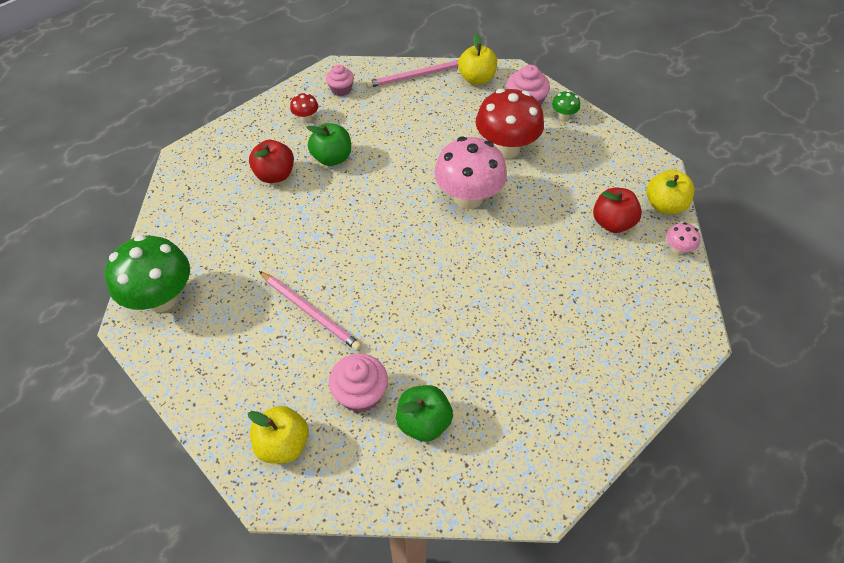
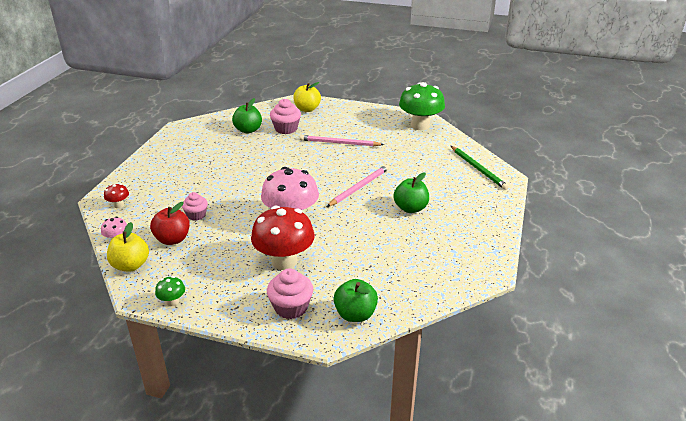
camera: 150 degrees right, 20 degrees down
(197, 180) = (478, 169): none -> green pencil
(275, 175) = (435, 187): red apple -> none
(306, 118) = (462, 225): red mushroom -> red mushroom (119, 205)
(341, 89) = (463, 256): pink cupcake -> pink cupcake (196, 215)
(416, 76) = (414, 294): pink pencil -> pink pencil (359, 187)
(476, 79) = (355, 314): yellow apple -> green apple
(563, 116) = (247, 309): green mushroom -> green mushroom (172, 302)

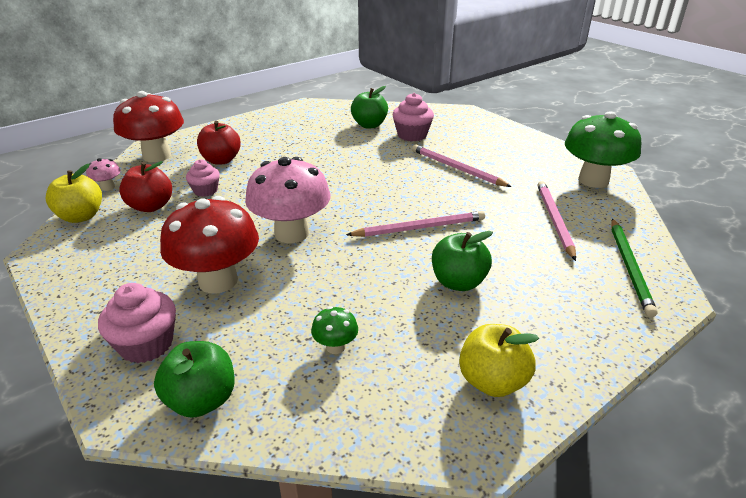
camera: 35 degrees right, 0 degrees up
(119, 205) = (157, 156): red mushroom -> red mushroom, size x2.29
(172, 302) = (55, 272): green mushroom -> green mushroom (335, 347)
(175, 191) = (221, 160): none -> red apple
(307, 109) = (461, 122): yellow apple -> yellow apple (492, 381)
(422, 156) = (554, 220): none -> pink pencil

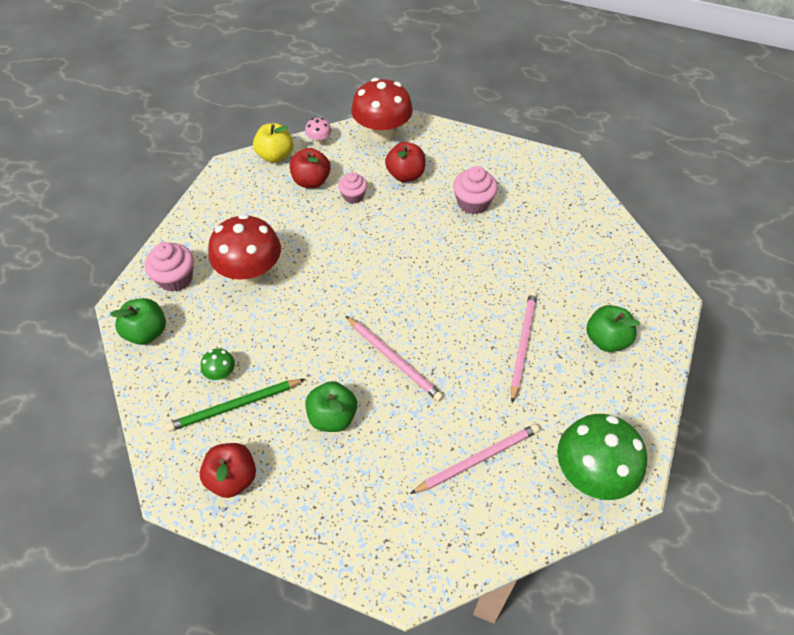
camera: 60 degrees right, 20 degrees up
(291, 233) = (331, 281): pink mushroom -> none
(369, 125) = (559, 235): green apple -> green apple (606, 340)
(412, 135) = (566, 279): pink cupcake -> pink cupcake (473, 203)
(492, 381) = (232, 478): yellow apple -> red apple
(629, 267) = (433, 542): green pencil -> green pencil (234, 406)

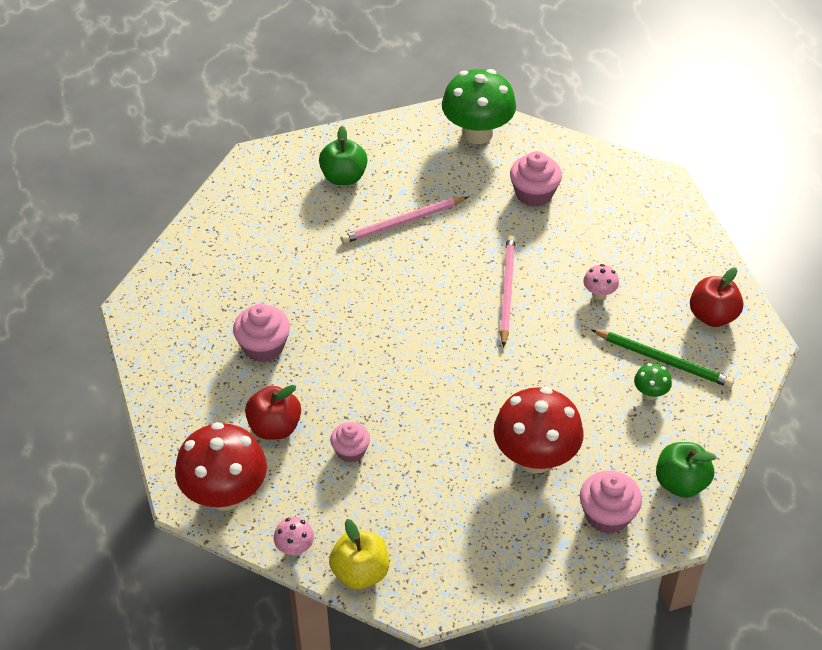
camera: 130 degrees left, 5 degrees down
(311, 181) = (365, 505): red apple -> none
(332, 417) = (599, 293): green apple -> pink mushroom
(478, 459) = (534, 193): pink pencil -> pink cupcake

